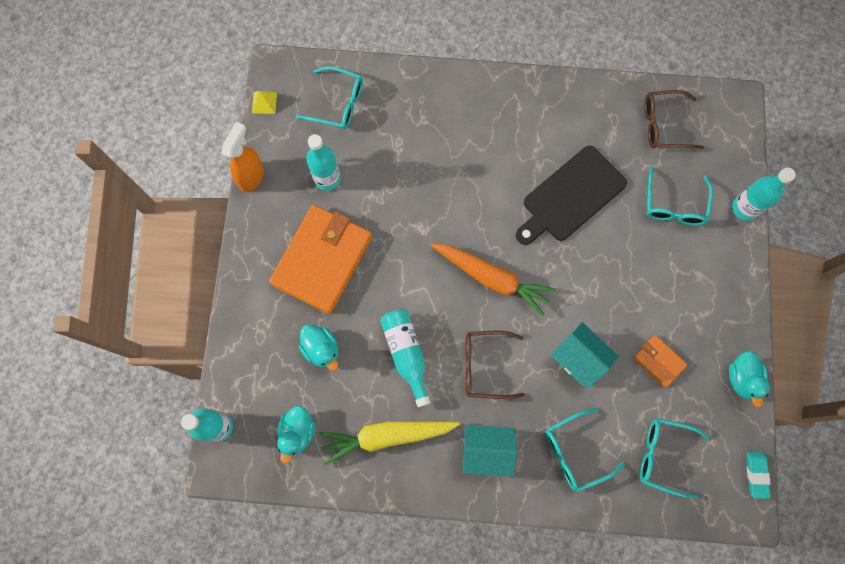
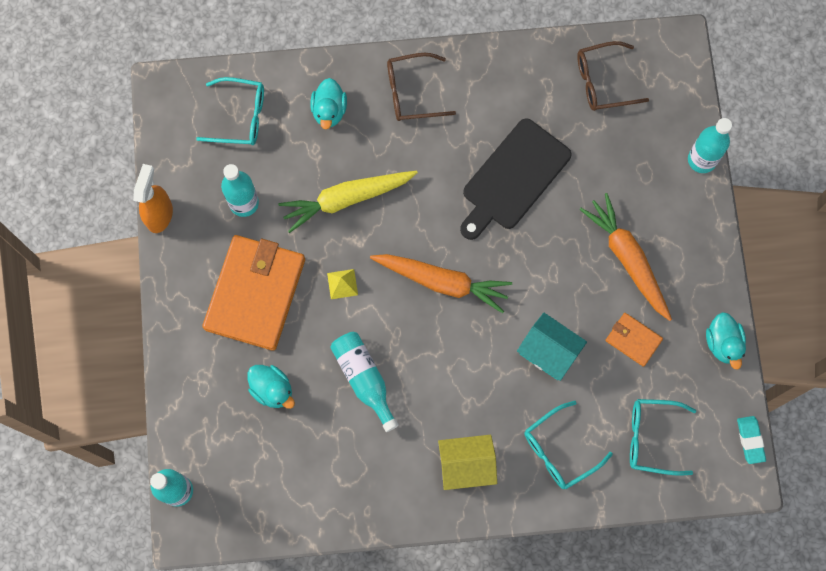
camera: 10 degrees left, 0 degrees up
(264, 102) = (157, 129): yellow pyramid -> yellow pyramid (342, 284)
(297, 432) = (263, 482): turquoise duck -> turquoise duck (329, 111)
(386, 436) = (358, 469): yellow carrot -> yellow carrot (346, 199)
(485, 366) = (450, 377): brown glasses -> brown glasses (412, 92)
(486, 450) = (466, 465): turquoise house -> yellow house
(664, 286) = (627, 258): none -> orange carrot
(674, 205) = (626, 168): turquoise glasses -> none

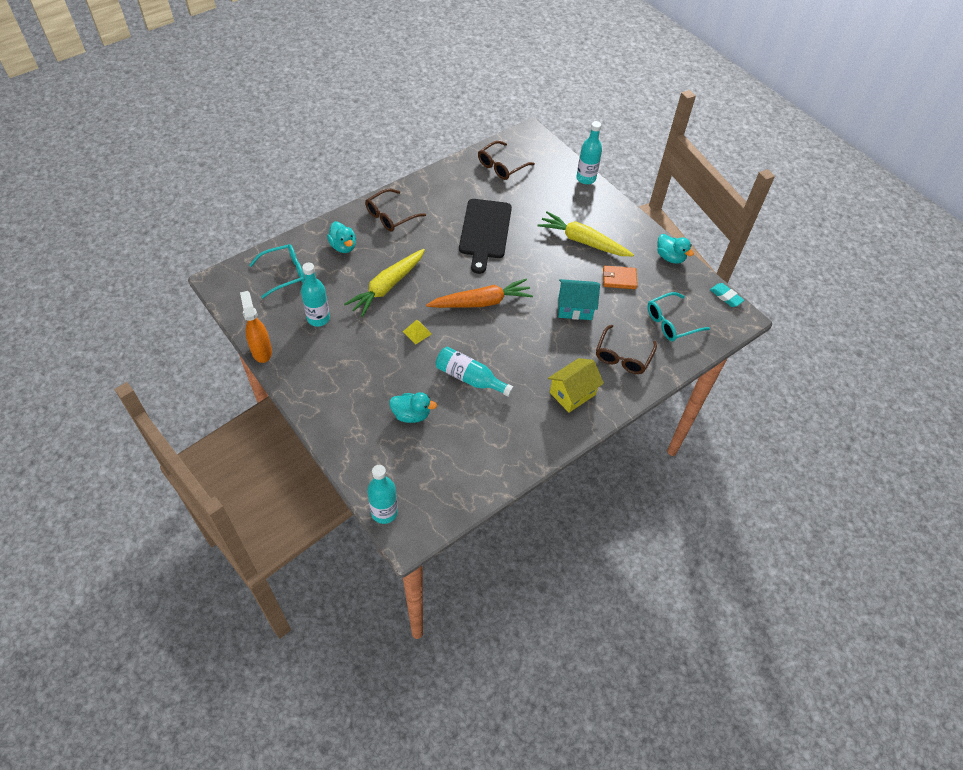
camera: 35 degrees left, 20 degrees down
(255, 293) = (361, 365): orange wallet -> none
(559, 450) = (623, 356): turquoise glasses -> brown glasses
(627, 258) = (583, 241): orange carrot -> yellow carrot

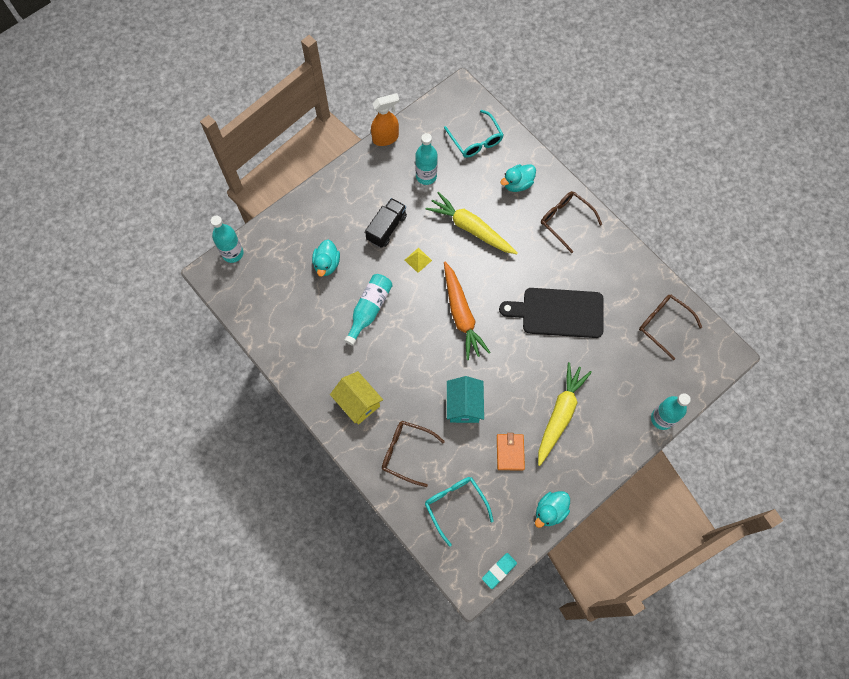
camera: 90 degrees right, 15 degrees up
(375, 357) = (386, 228): none -> black truck

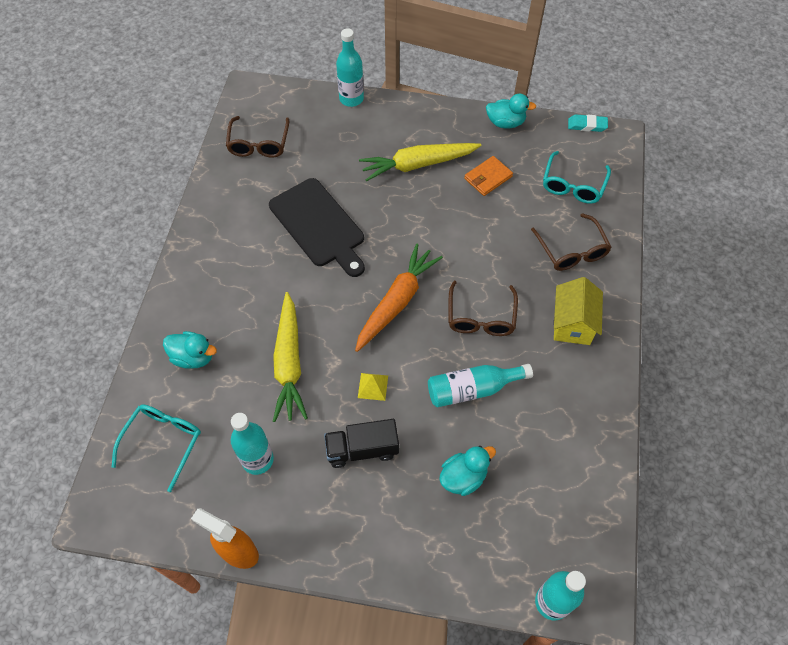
camera: 130 degrees left, 10 degrees down
(464, 405) = (483, 237): turquoise house -> none
(565, 221) = (206, 283): brown glasses -> brown glasses (481, 317)

